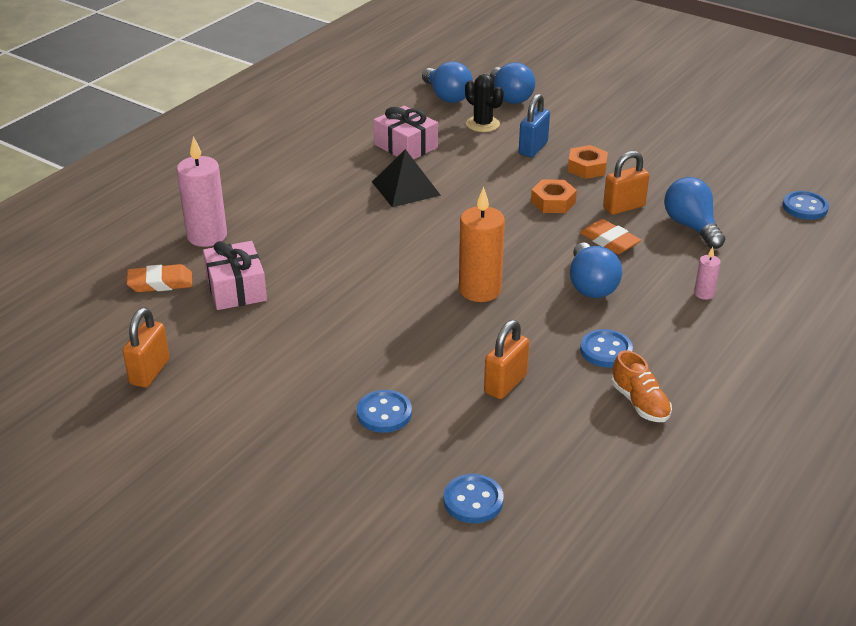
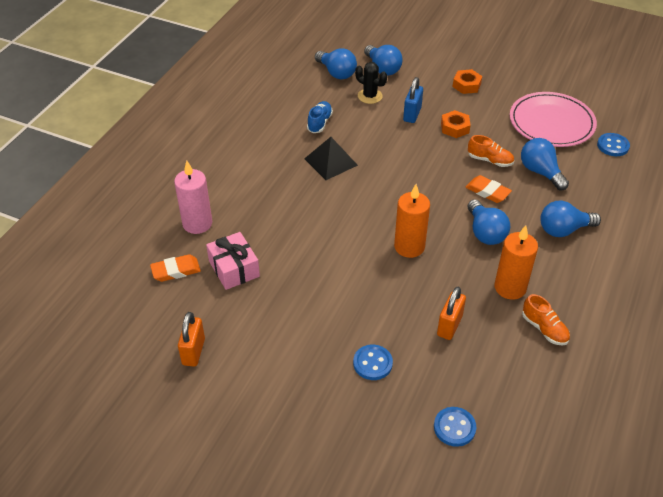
camera: 10 degrees left, 10 degrees up
(406, 146) = (319, 123): pink gift -> blue shoe
(553, 202) = (439, 162): orange nut -> orange nut (466, 85)
(606, 350) = (510, 287): blue button -> orange candle
(624, 207) = (490, 160): orange padlock -> orange shoe
(704, 294) = (563, 230): pink candle -> blue light bulb
(724, 174) = (551, 123): none -> pink plate

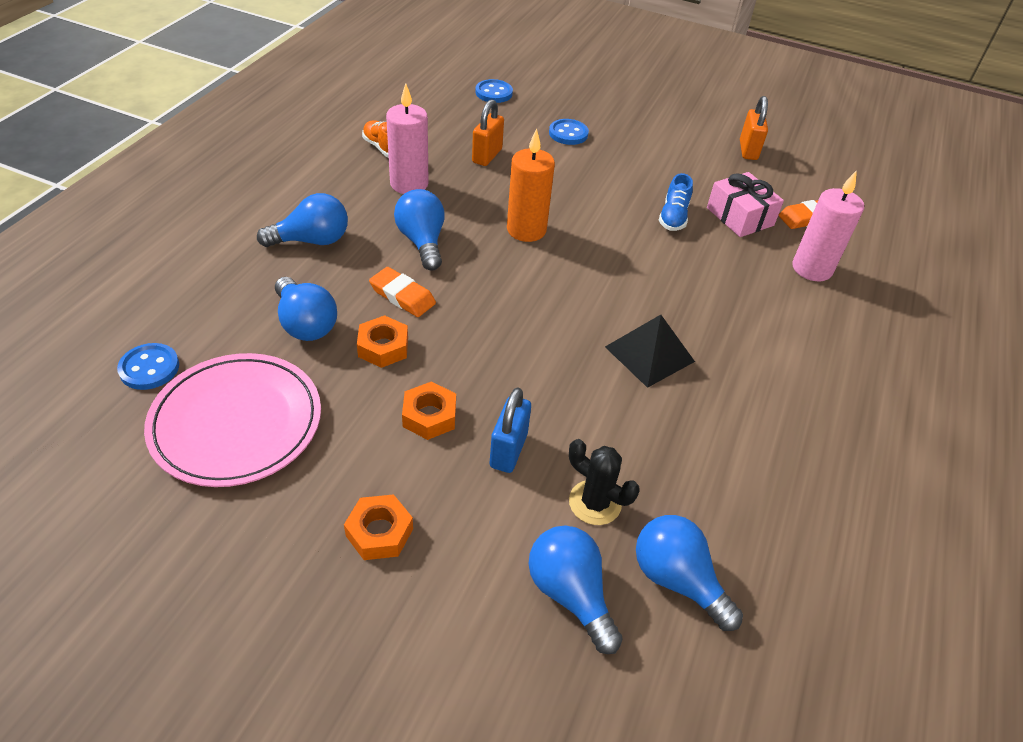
camera: 175 degrees right, 0 degrees up
(319, 123) = (685, 435): blue shoe -> blue shoe (673, 217)
(490, 160) = (383, 347): orange shoe -> orange nut
(510, 287) = (409, 184): orange candle -> pink candle

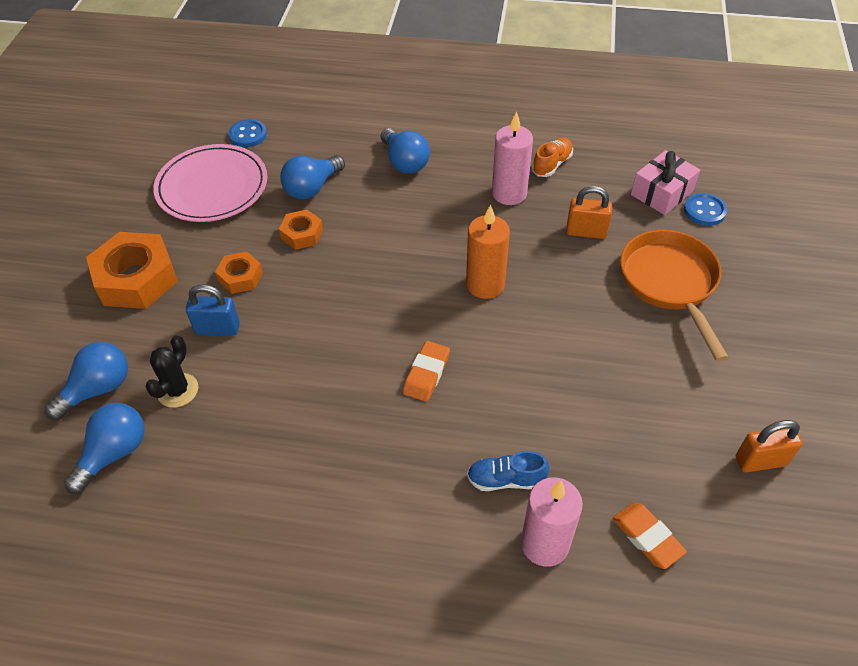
camera: 80 degrees right, 5 degrees up
(379, 532) = (136, 278): orange nut -> orange nut, size x1.90
(402, 296) = (362, 229): orange eraser -> orange eraser (426, 373)
(422, 242) = (434, 222): blue light bulb -> none
(568, 133) = (670, 284): blue button -> orange pan
(649, 354) = (350, 404): black pyramid -> none
(673, 217) = (570, 397): blue shoe -> blue shoe (506, 479)
(739, 217) = (607, 462): pink gift -> pink gift (661, 193)

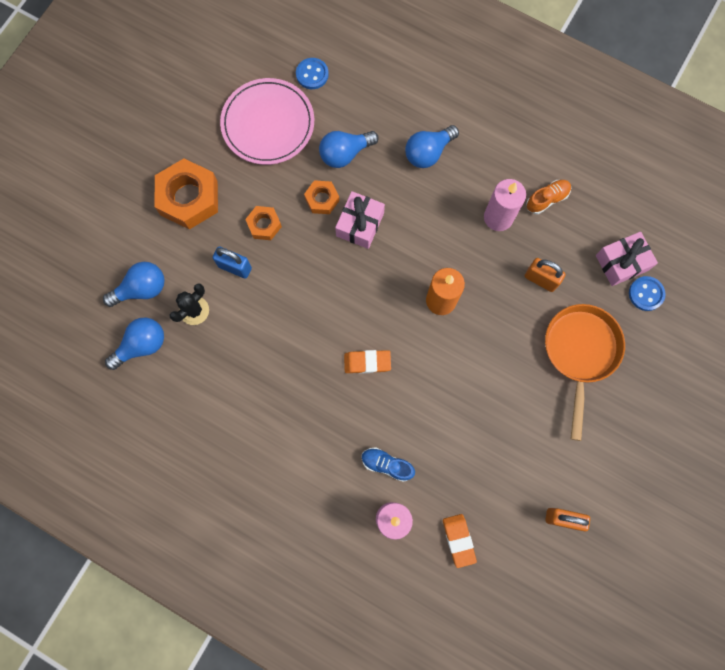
camera: 20 degrees right, 25 degrees up
(356, 243) = (360, 224): none -> pink gift
(404, 162) = (428, 152): blue light bulb -> blue light bulb turned 60 degrees clockwise
(426, 373) = (367, 362): orange eraser -> orange eraser turned 45 degrees clockwise

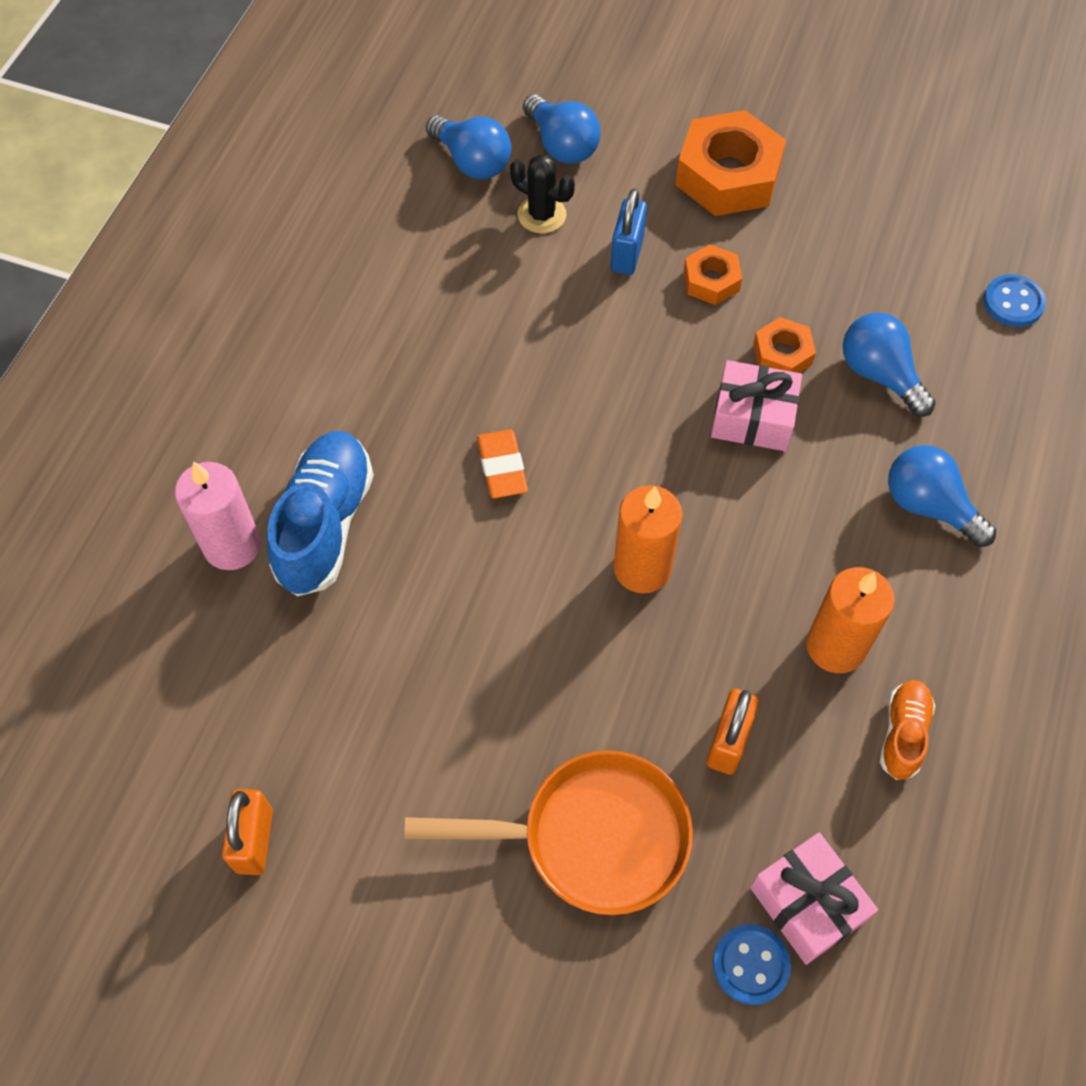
camera: 80 degrees right, 15 degrees down
(268, 124) = (895, 255): pink plate -> none
(387, 464) = (325, 524): blue shoe -> blue shoe, size x1.84
(458, 540) = (202, 659): orange eraser -> none
(498, 217) = (835, 646): pink candle -> orange candle
(547, 199) = (903, 734): orange shoe -> orange shoe turned 120 degrees counterclockwise

